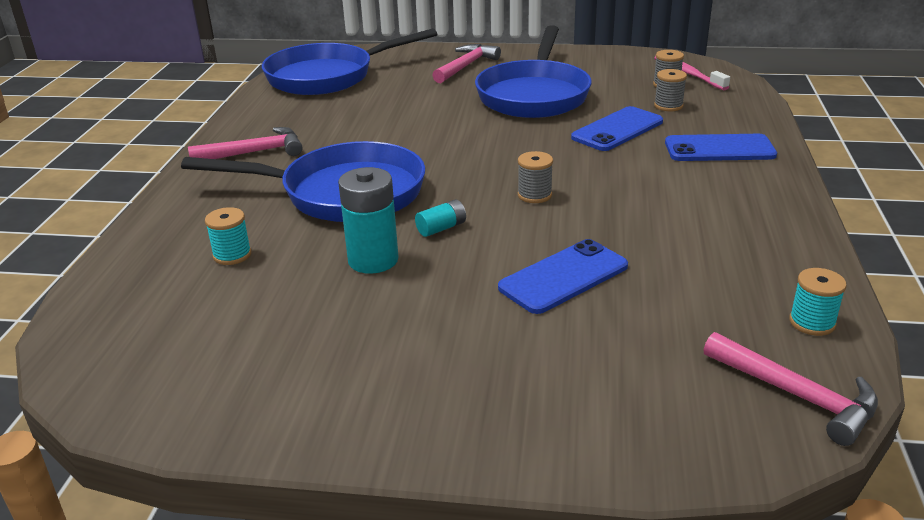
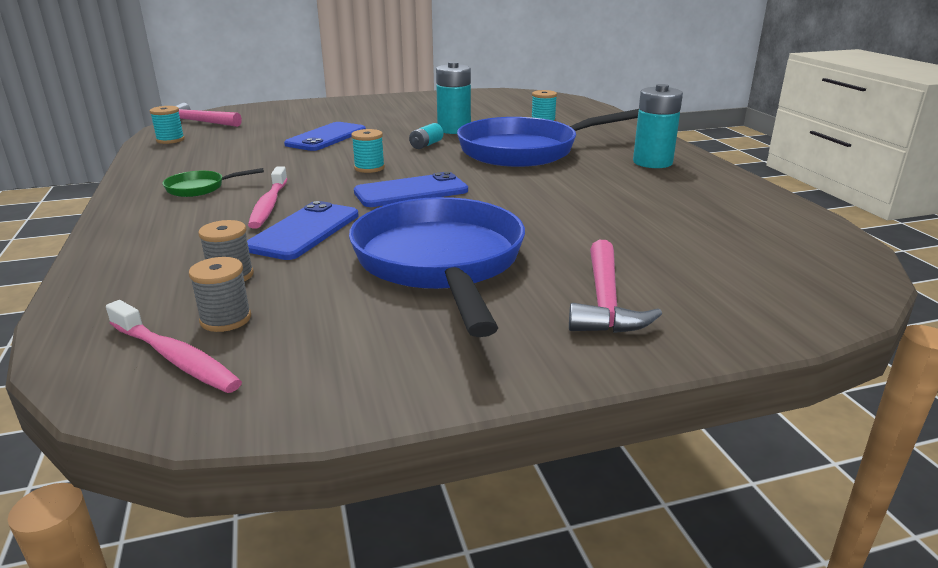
camera: 155 degrees right, 5 degrees down
(255, 152) = (652, 162): pink hammer -> turquoise battery
(328, 76) = (771, 245): blue pan -> none
(534, 195) = (369, 168): grey spool -> turquoise spool
(646, 160) = (269, 205): none -> pink toothbrush
(719, 149) = (180, 227): blue phone -> blue phone (411, 191)
(719, 195) = (200, 188): none -> green pan

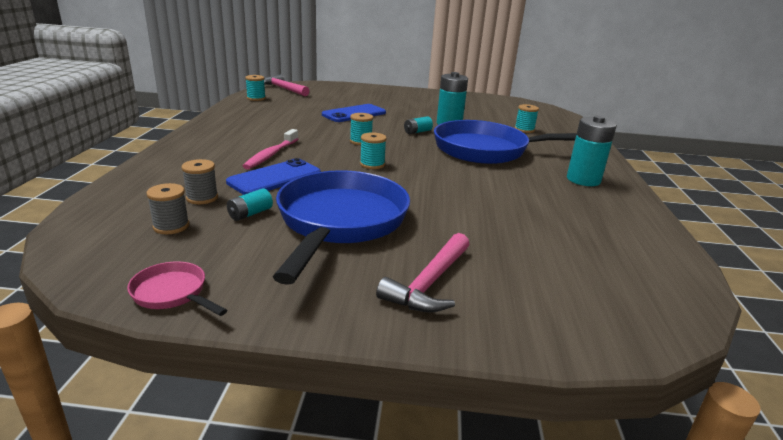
camera: 20 degrees right, 0 degrees up
(175, 357) = (120, 243): pink toothbrush -> none
(200, 188) = (242, 134): green pan -> none
(318, 280) = (250, 214): none -> turquoise battery
(318, 395) = (173, 293): none -> pink pan
(411, 191) = (372, 164): blue phone -> turquoise spool

